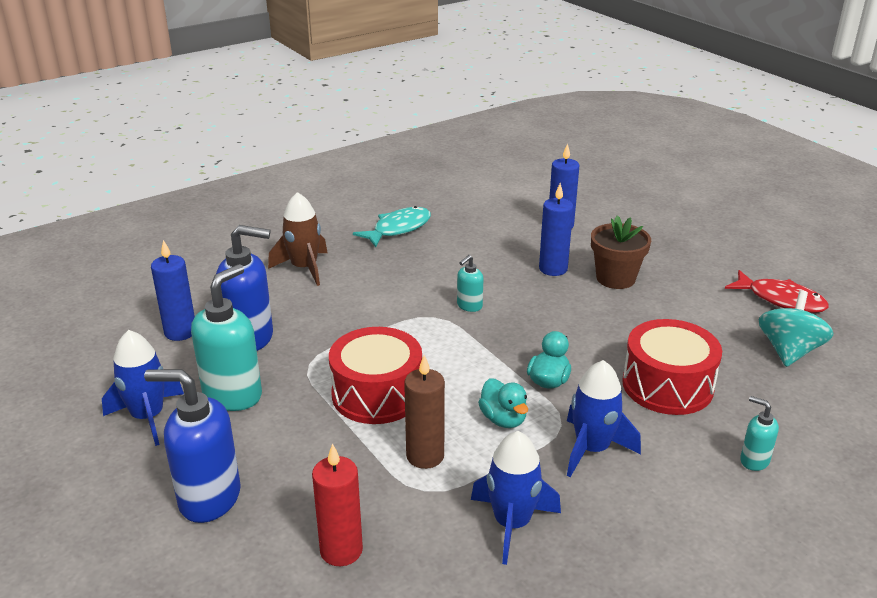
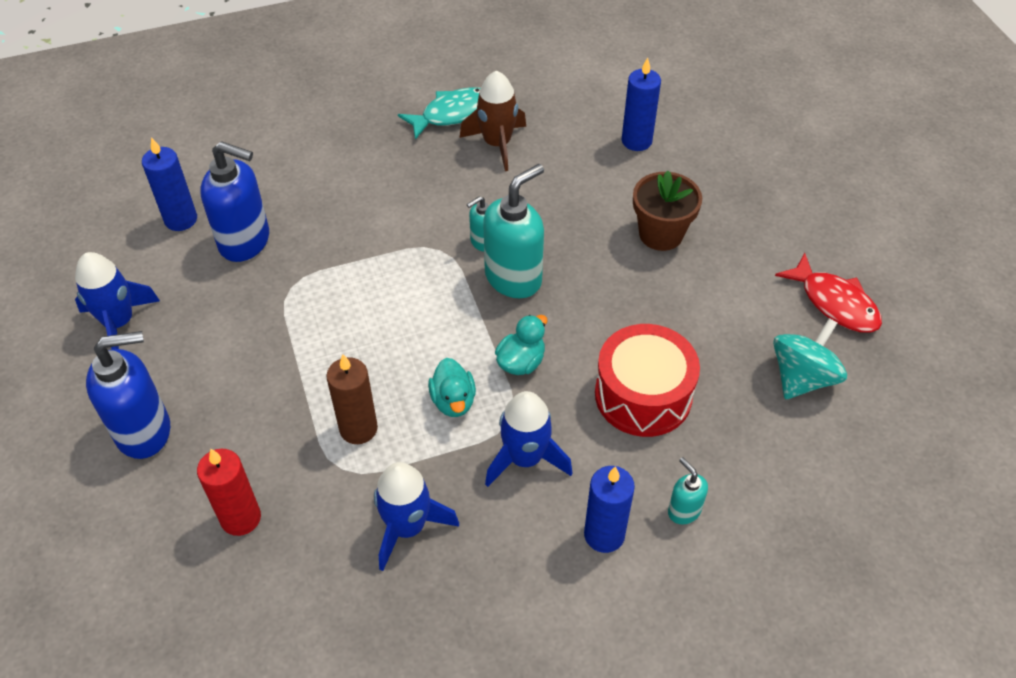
camera: 15 degrees right, 20 degrees up
(209, 498) = (144, 431): blue soap dispenser -> blue soap dispenser turned 135 degrees clockwise
(233, 395) = (205, 312): turquoise soap dispenser -> turquoise soap dispenser (514, 278)
(304, 268) = (331, 154): brown rocket -> brown rocket (497, 144)
(377, 394) = (342, 341): red drum -> none
(553, 269) = (597, 206): blue candle -> blue candle (604, 535)

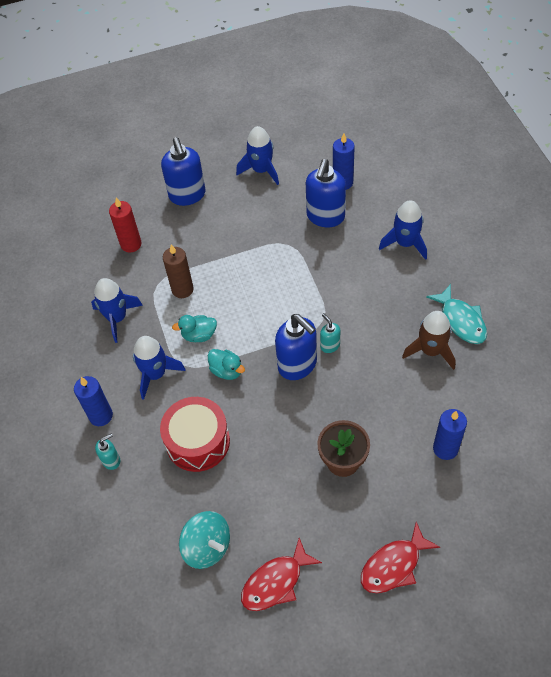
camera: 95 degrees right, 5 degrees up
(316, 157) = (405, 243): none -> blue rocket
(514, 278) = (298, 365): turquoise soap dispenser -> blue soap dispenser
(791, 193) = (394, 565): none -> red fish

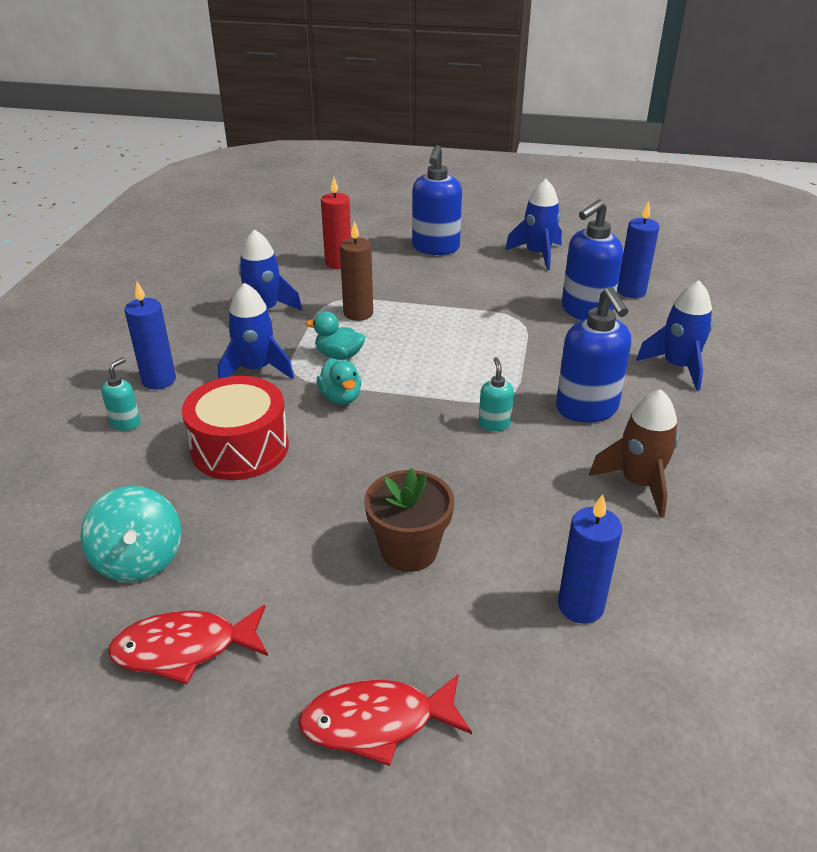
camera: 25 degrees right, 20 degrees down
(111, 460) = (126, 423): turquoise soap dispenser -> turquoise soap dispenser turned 60 degrees counterclockwise
(298, 365) = (435, 426): blue soap dispenser -> blue soap dispenser (587, 409)
(461, 320) = (710, 469): turquoise fish -> none

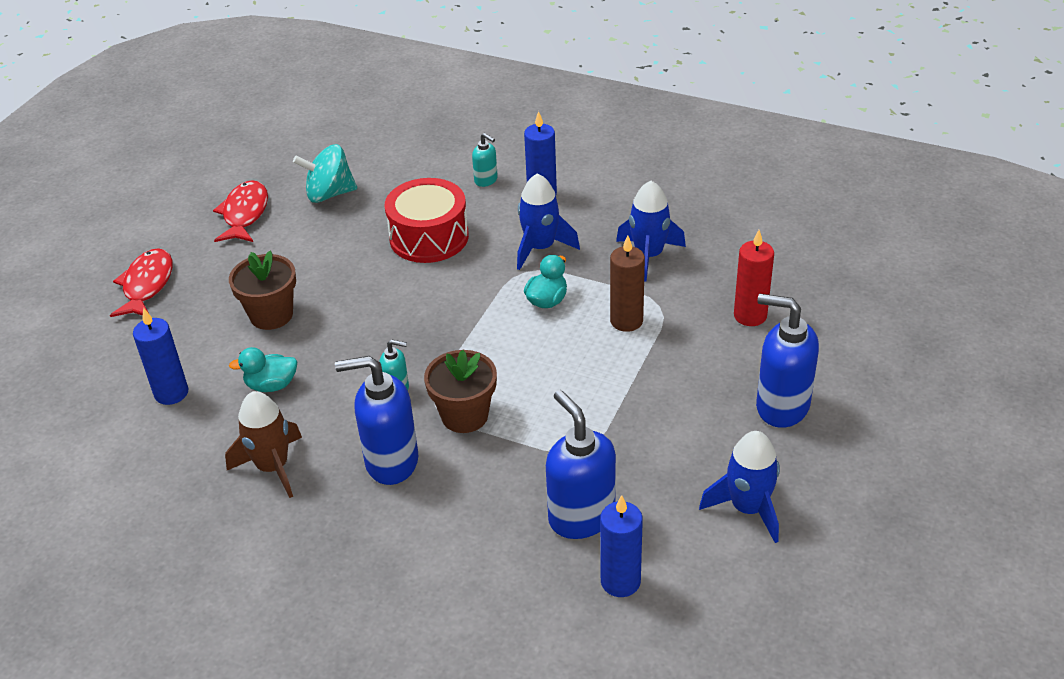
camera: 105 degrees right, 5 degrees up
(341, 397) = (476, 296): turquoise duck -> turquoise duck (271, 385)
(509, 378) = (464, 415): none -> brown flower pot
(678, 366) = (435, 566): blue rocket -> none

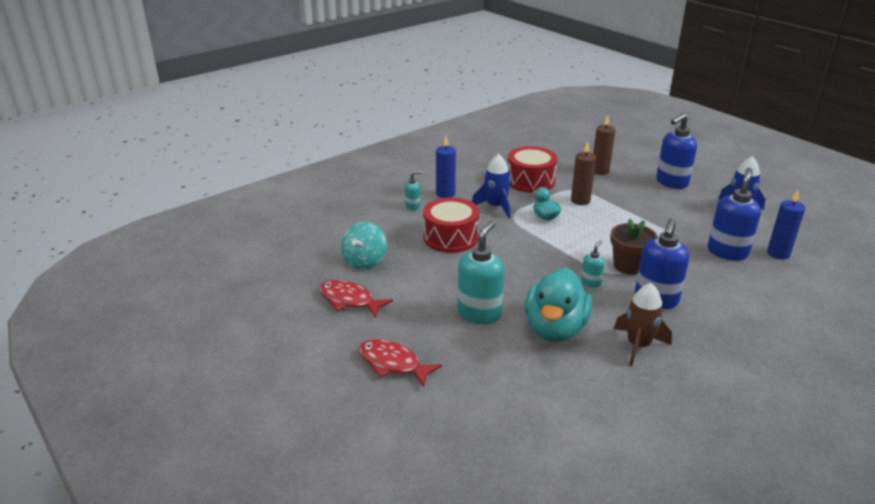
camera: 65 degrees left, 10 degrees down
(171, 393) = (533, 376): blue candle -> none
(271, 315) = (479, 313): brown flower pot -> turquoise soap dispenser
(271, 385) = (555, 329): turquoise duck -> turquoise duck, size x2.09
(581, 516) = (727, 252): blue soap dispenser -> blue soap dispenser turned 120 degrees clockwise
(648, 255) = (530, 181): blue rocket -> red drum
(750, 316) = (600, 171): red candle -> brown candle

